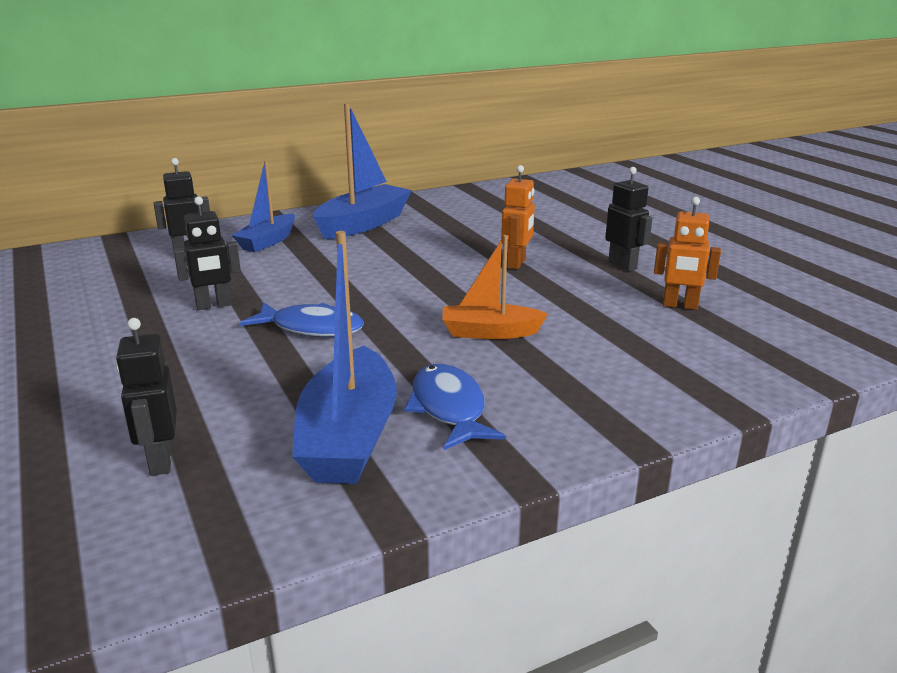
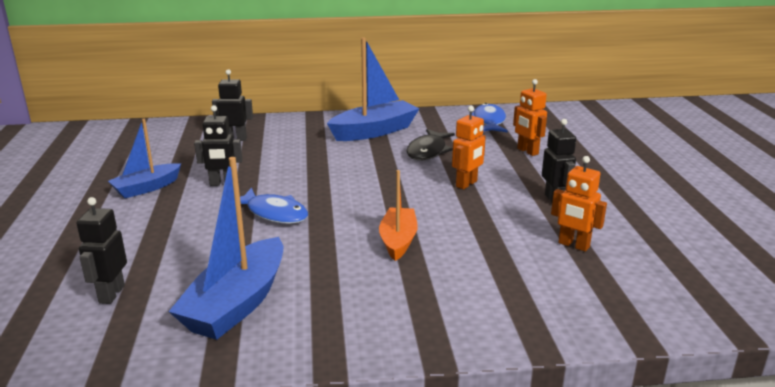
camera: 20 degrees right, 0 degrees up
(267, 242) = (295, 137): blue boat -> blue boat (146, 188)
(444, 236) = (428, 151): none -> black fish
(449, 408) = (321, 297): blue fish -> blue fish (488, 121)
(489, 332) = (398, 241): orange boat -> orange boat turned 75 degrees clockwise
(553, 223) = (527, 151): none -> orange robot

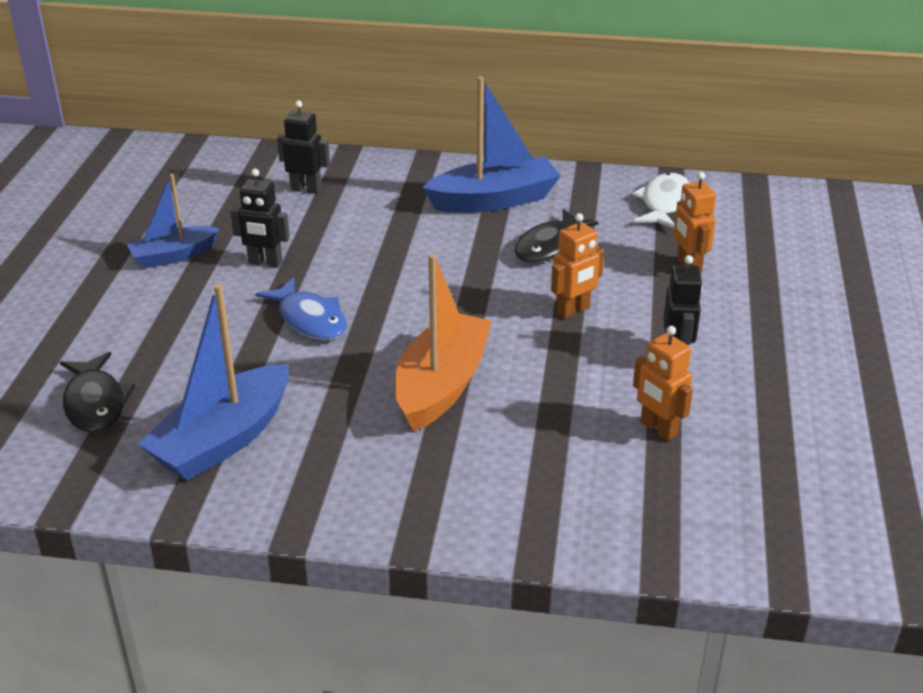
camera: 15 degrees right, 10 degrees up
(111, 294) = (95, 403): black robot -> black fish
(398, 241) = (442, 385): orange boat -> orange boat, size x1.60
(488, 121) = (664, 203): blue fish -> white fish

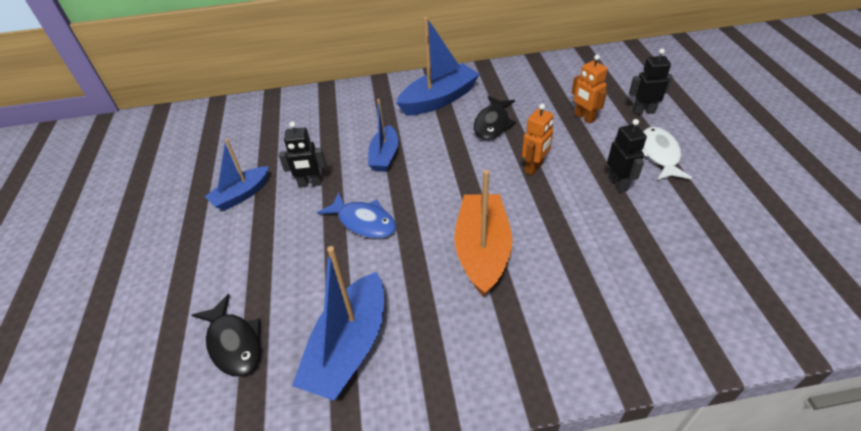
camera: 15 degrees left, 10 degrees up
(306, 189) = (312, 120): black robot -> black robot (643, 111)
(378, 252) = (384, 156): none -> blue boat
(658, 429) = (642, 245): orange robot -> none
(664, 203) = (543, 78): white fish -> white fish (659, 154)

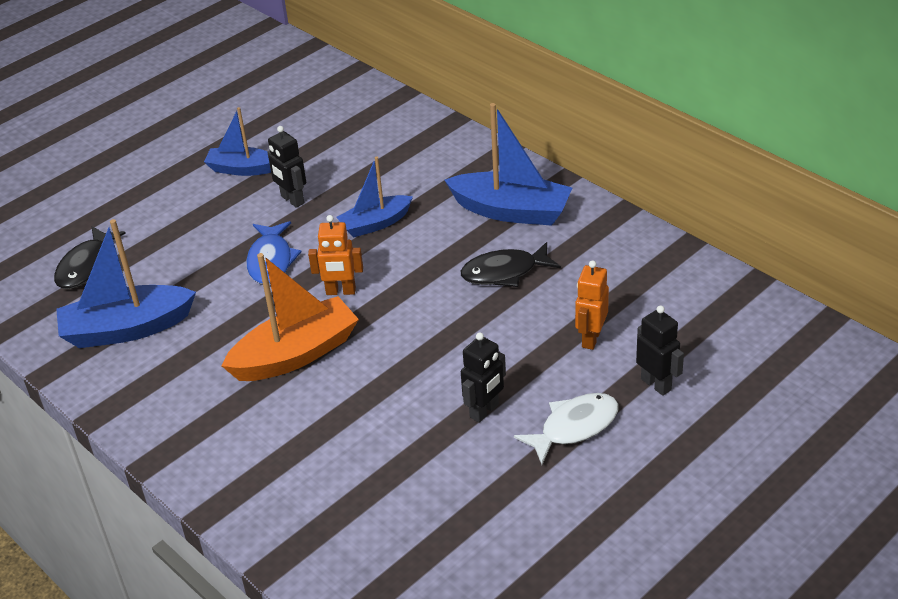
camera: 55 degrees right, 5 degrees down
(534, 168) = (454, 337): orange robot -> orange robot (340, 291)

